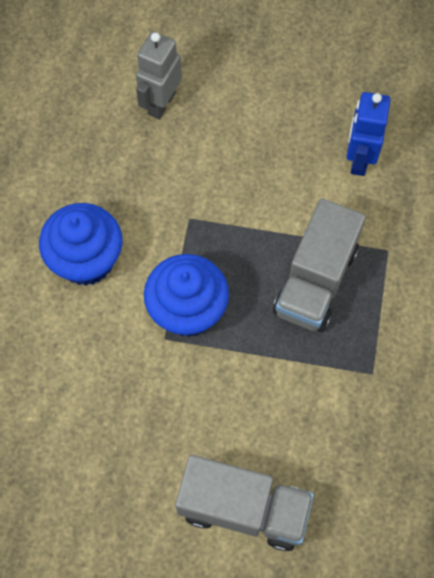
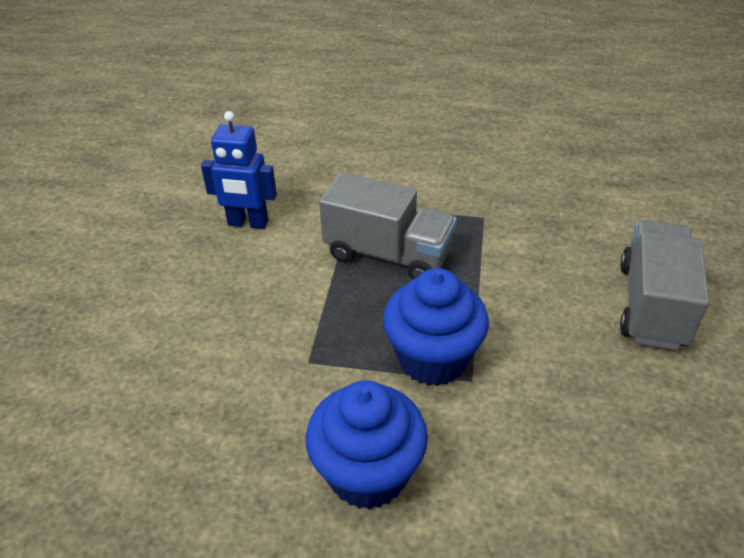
camera: 90 degrees left, 25 degrees down
(161, 103) = (132, 397): grey robot -> none

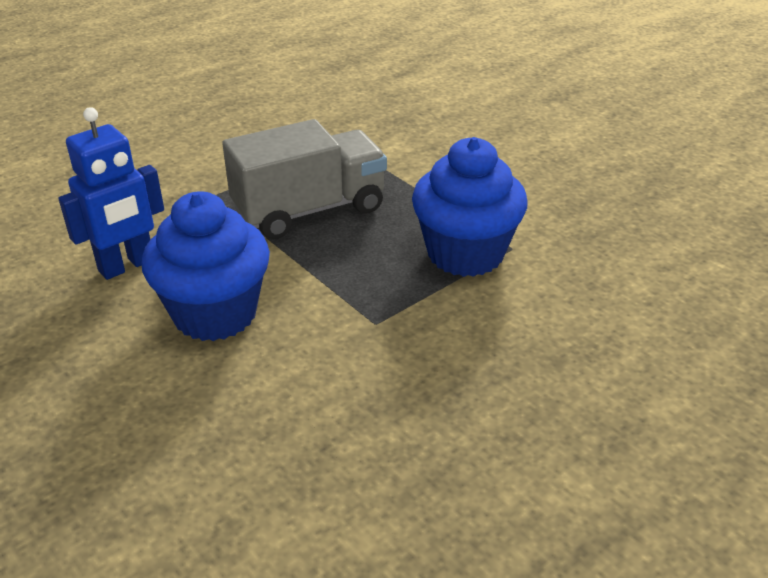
camera: 50 degrees left, 5 degrees down
(368, 473) = (546, 354): blue cupcake -> blue cupcake (215, 314)
(651, 305) = (542, 132): grey truck -> none

